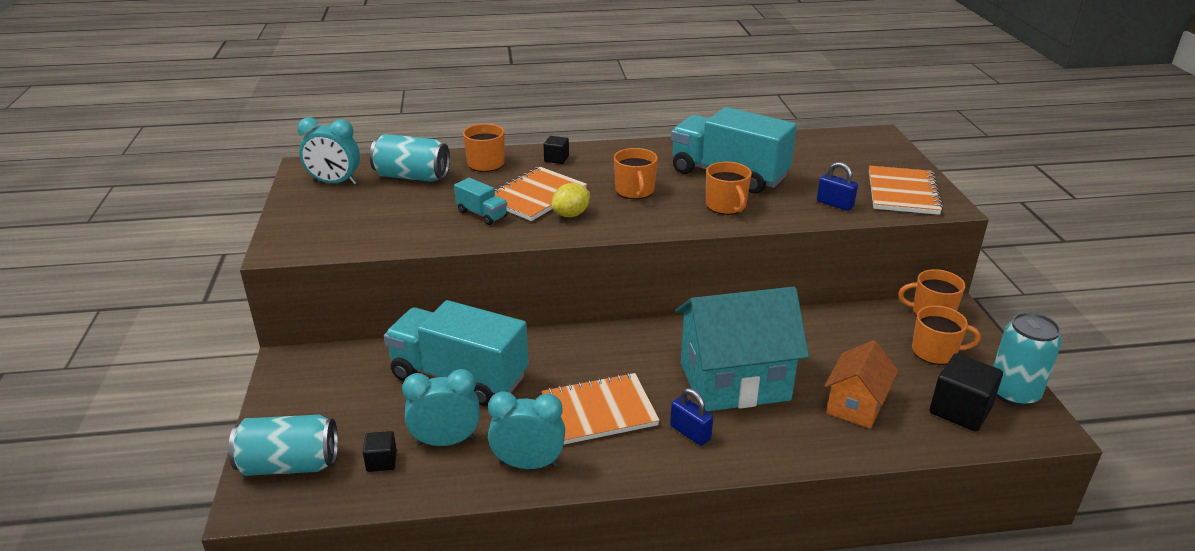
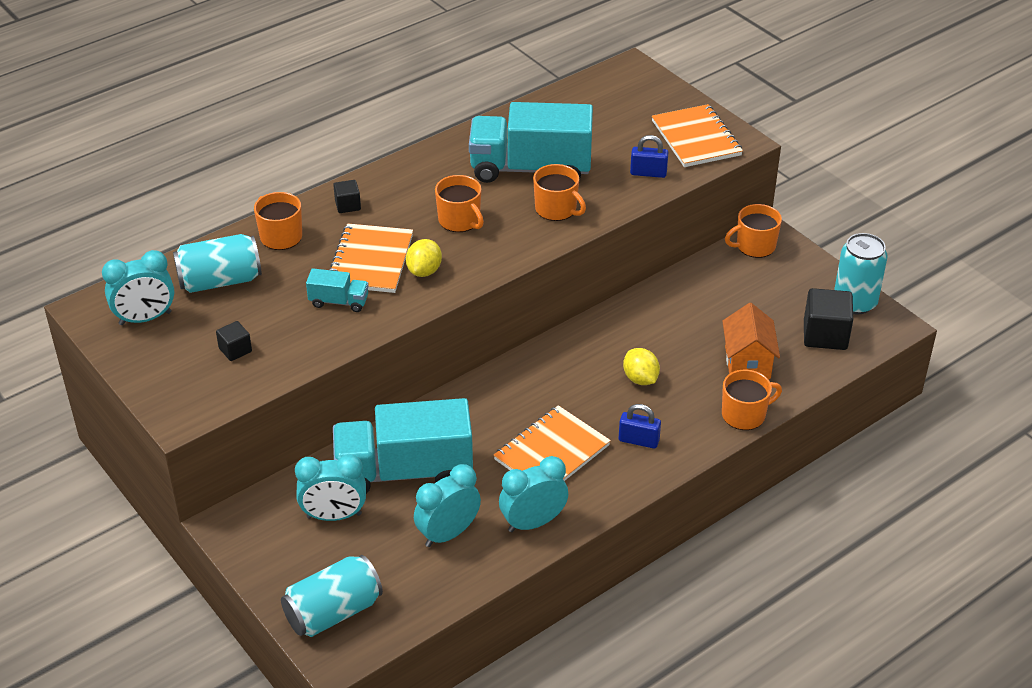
camera: 30 degrees left, 10 degrees up
(371, 388) = (334, 516): none -> turquoise clock
(381, 461) = (410, 574): black cube -> black cube (235, 350)
(734, 381) = (640, 379): turquoise house -> yellow lemon
(935, 352) = (778, 286): orange mug -> orange mug (744, 415)

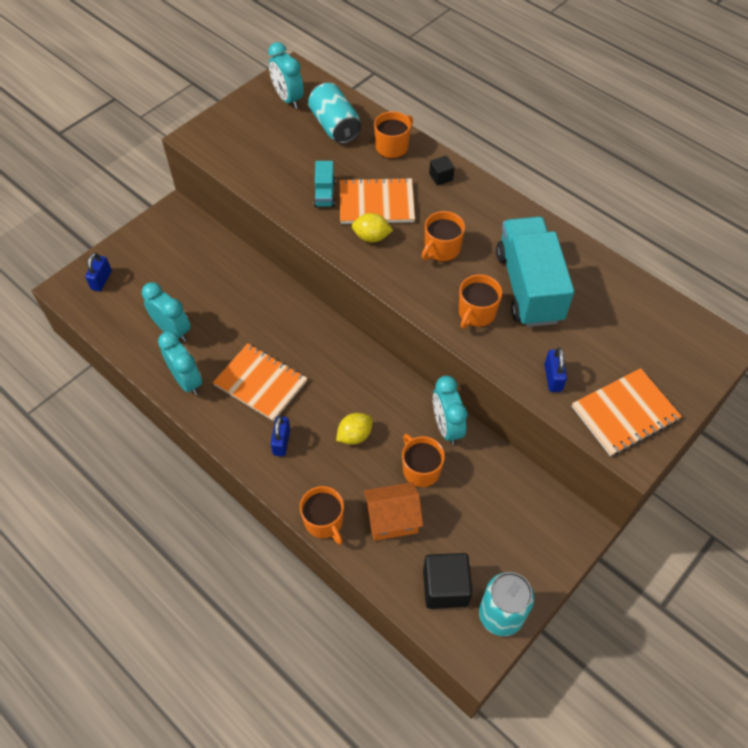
camera: 80 degrees right, 15 degrees up
(235, 350) = (263, 149): black cube -> none
(333, 612) = (101, 280): turquoise can -> blue padlock
(334, 516) = (185, 264): turquoise clock -> turquoise clock (446, 427)
(404, 472) = (230, 295): turquoise truck -> none
(754, 246) = (560, 515): orange mug -> orange mug (420, 469)

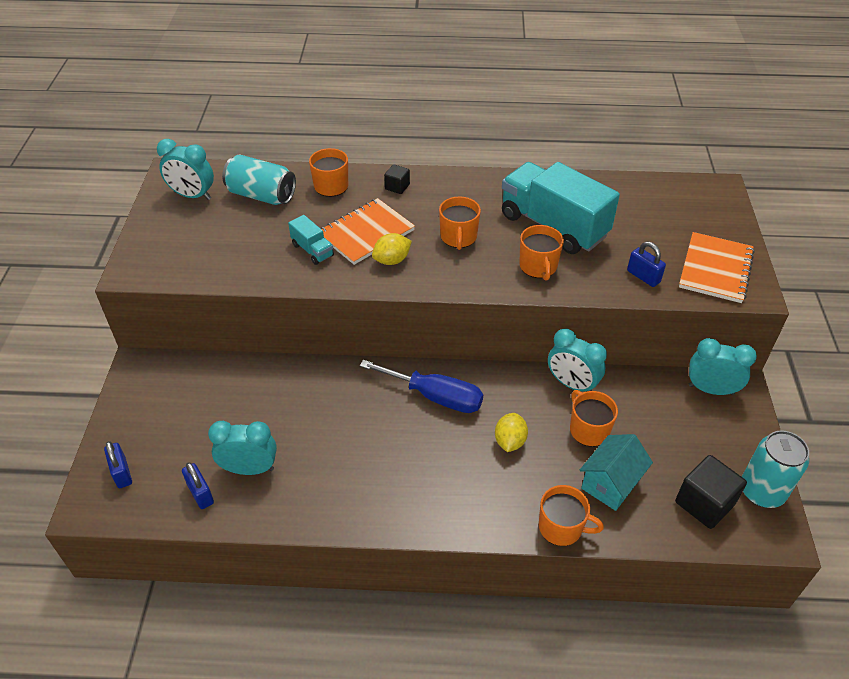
camera: 40 degrees left, 10 degrees down
(187, 381) = (311, 502): turquoise clock -> turquoise clock (711, 389)
(260, 383) = (383, 456): orange notebook -> none
(281, 442) = (455, 491): blue padlock -> blue padlock (200, 493)
(338, 365) = (435, 397): none -> blue screwdriver
(392, 519) = (610, 483): orange house -> turquoise house
(420, 469) = (588, 429): orange mug -> orange mug turned 45 degrees clockwise

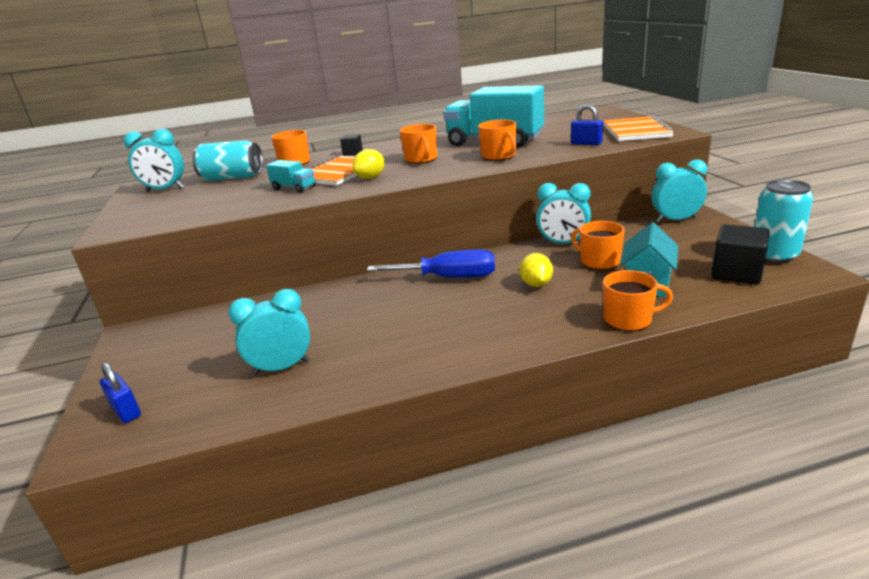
camera: 15 degrees left, 20 degrees down
(200, 493) = (230, 400): blue padlock -> none

